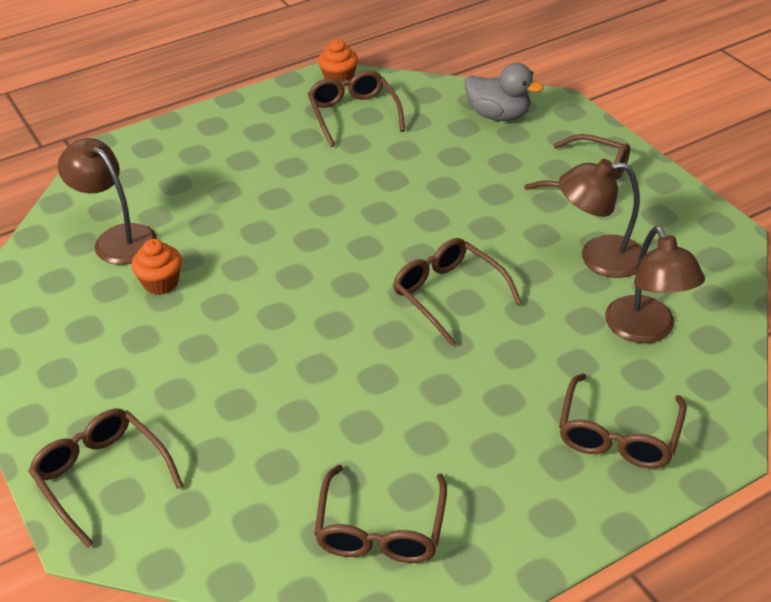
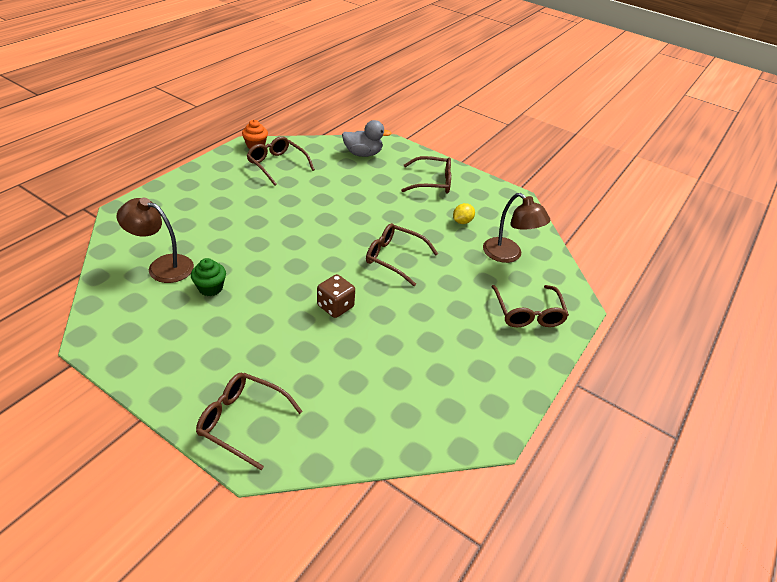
camera: 30 degrees left, 0 degrees up
(161, 283) = (210, 288): orange cupcake -> green cupcake
(315, 349) = (335, 306): none -> brown dice
(381, 528) = (436, 400): brown glasses -> none
(598, 257) = (462, 221): brown lamp -> yellow lemon

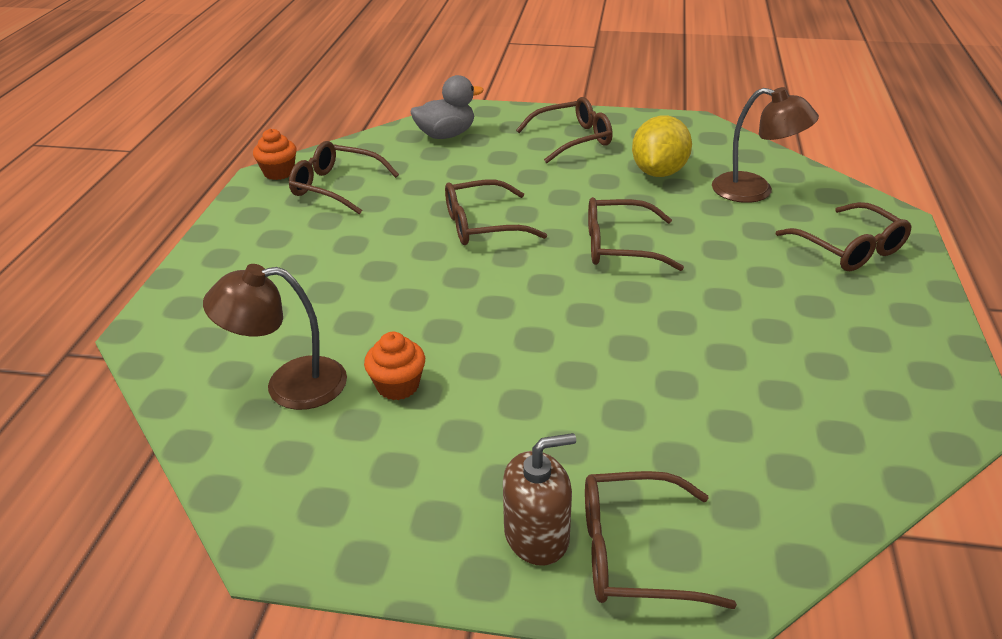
camera: 20 degrees left, 5 degrees down
(206, 391) = (537, 535): none -> brown soap dispenser
(210, 288) = (398, 386): green cupcake -> orange cupcake
(332, 216) = (483, 225): none -> brown glasses
(335, 306) = (605, 337): brown dice -> none
(462, 221) = (658, 172): yellow lemon -> yellow lemon, size x1.87

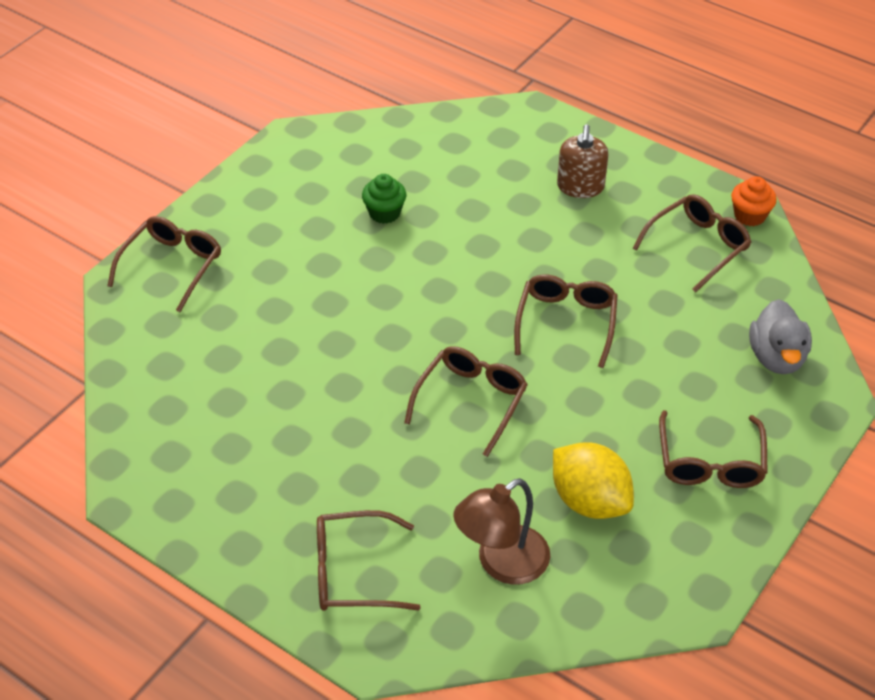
camera: 115 degrees right, 10 degrees up
(289, 385) = (422, 165): brown lamp -> none
(398, 386) = (384, 213): orange cupcake -> green cupcake
(537, 535) = (216, 233): brown soap dispenser -> brown soap dispenser (580, 186)

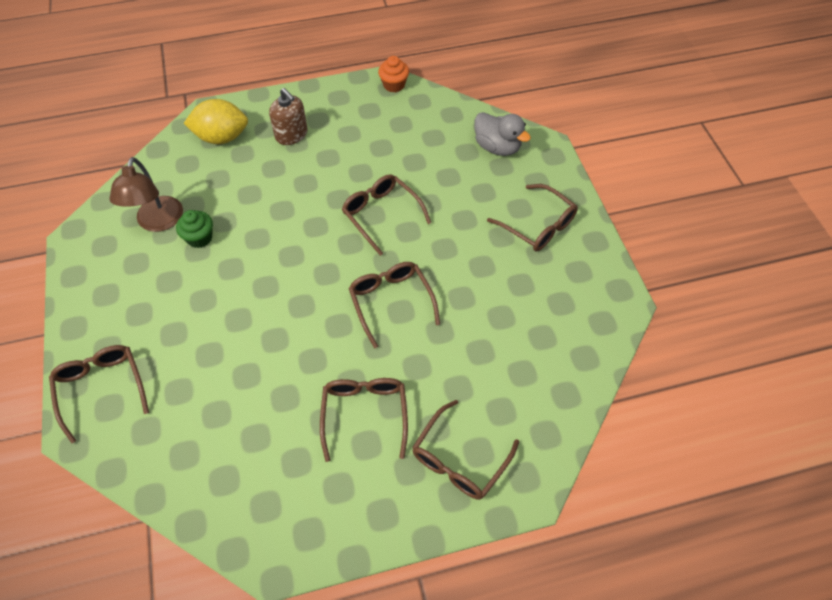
camera: 50 degrees left, 10 degrees up
(501, 563) = (521, 373): brown lamp -> brown lamp (158, 222)
(589, 501) = (515, 298): yellow lemon -> yellow lemon (222, 137)
(697, 247) = (391, 121): brown glasses -> brown glasses (365, 415)

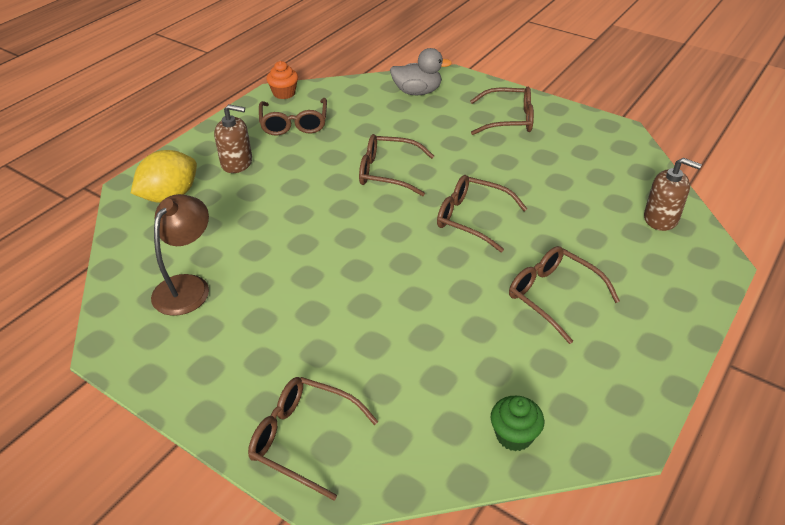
camera: 40 degrees left, 15 degrees down
(158, 222) = (187, 286): brown lamp -> brown lamp turned 120 degrees counterclockwise
(199, 238) = (247, 273): green cupcake -> green cupcake (514, 435)
(460, 459) = (653, 276): brown glasses -> brown glasses (294, 123)
(538, 415) = (661, 218): none -> brown soap dispenser

